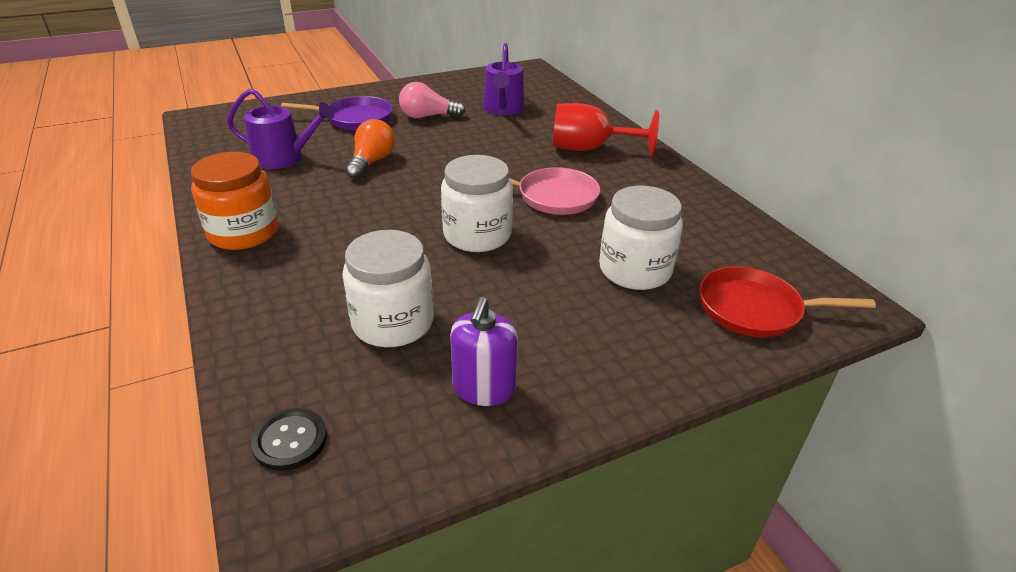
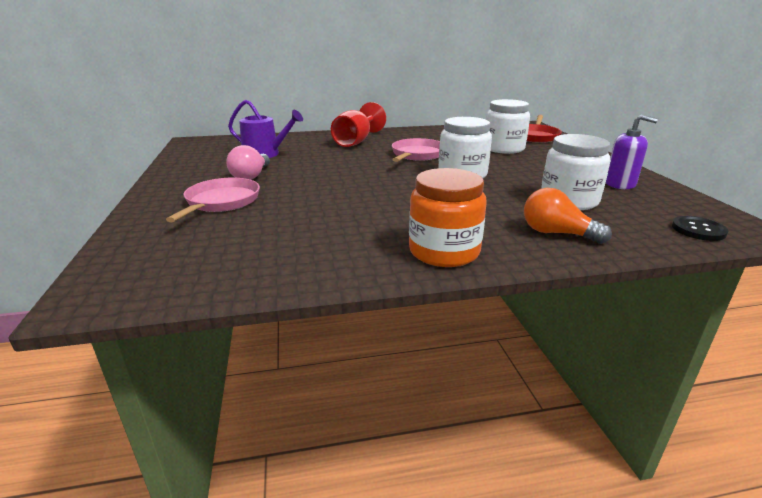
camera: 75 degrees left, 10 degrees down
(284, 158) = (288, 235): purple watering can -> none
(355, 118) = (221, 202): purple pan -> pink pan
(372, 162) = (329, 198): orange light bulb -> orange light bulb (556, 233)

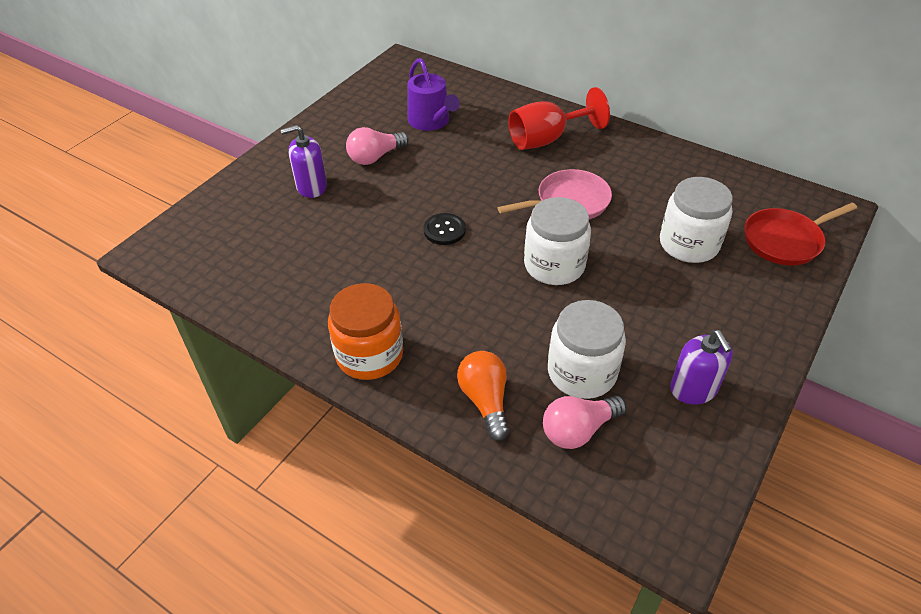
camera: 45 degrees right, 20 degrees up
(221, 202) = (311, 187): pink pan -> purple soap dispenser
(621, 219) = (578, 430): none -> pink light bulb
(698, 230) = (621, 496): black button -> black button (444, 230)

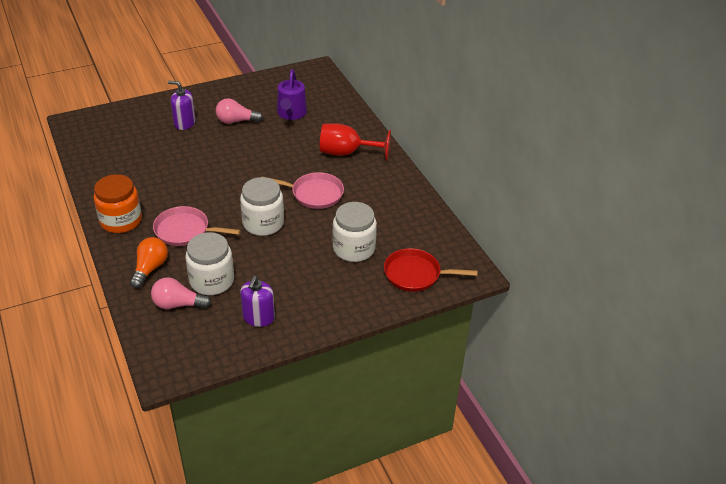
camera: 30 degrees right, 5 degrees down
(444, 230) = (227, 178): black button -> none
(470, 324) = (185, 230): none -> pink pan

